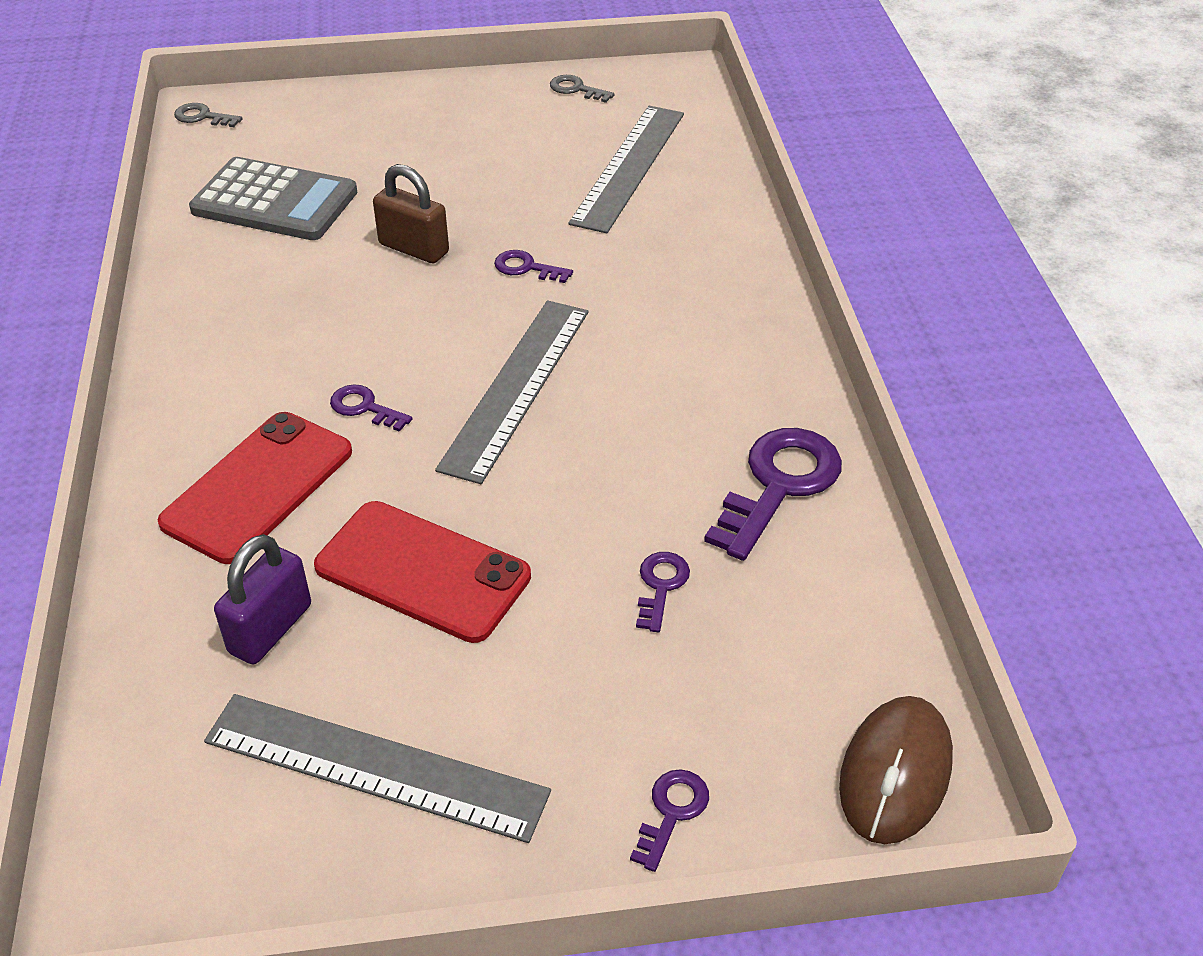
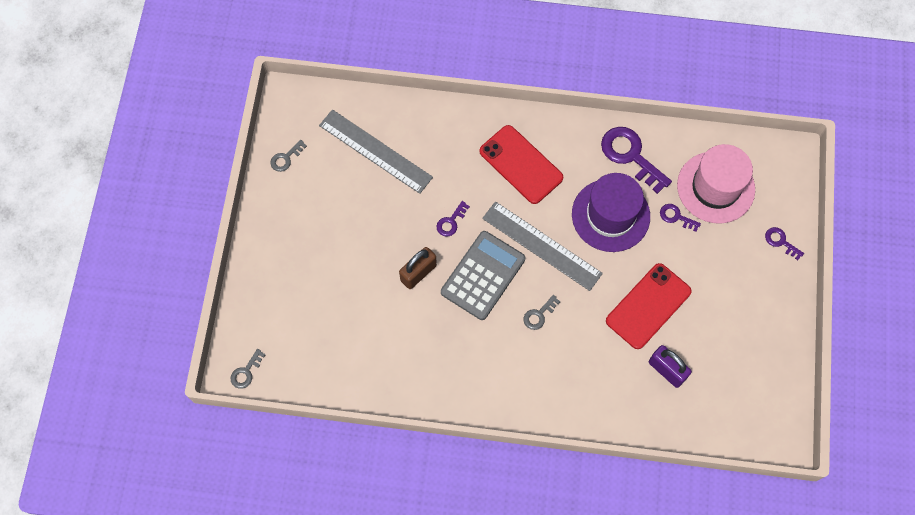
camera: 75 degrees left, 25 degrees up
(258, 487) = (581, 368): red phone -> red phone (521, 164)
(274, 202) = (352, 339): grey calculator -> grey calculator (483, 275)
(364, 408) = (539, 315): purple key -> grey key
(375, 767) = (742, 339): grey ruler -> none
(622, 476) = (610, 215): none -> purple hat
(769, 649) = (715, 187): none -> pink hat
(895, 773) = (778, 164): brown mouse -> none

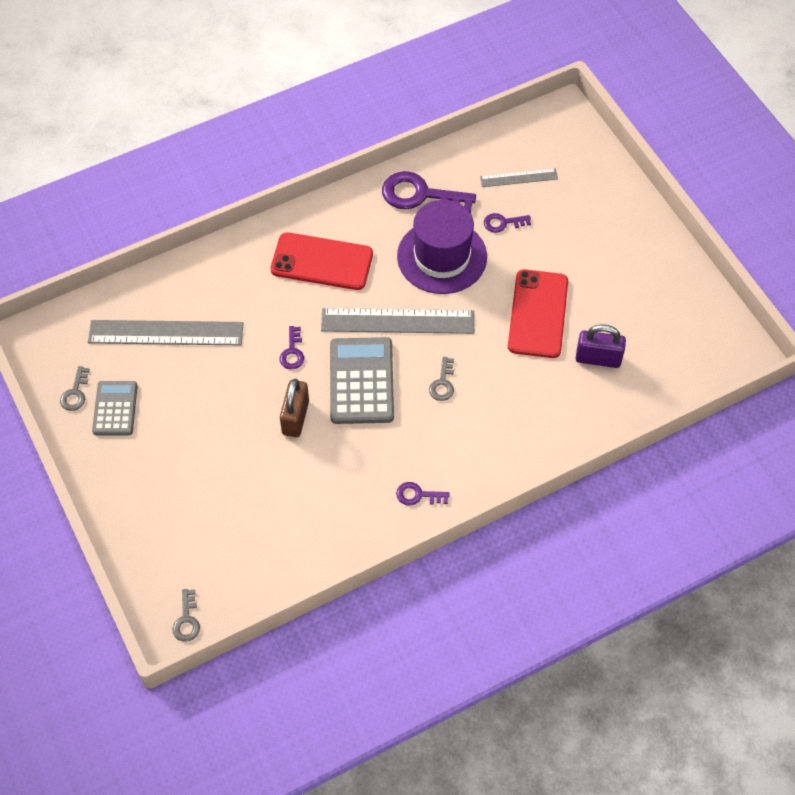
camera: 35 degrees left, 10 degrees down
(304, 187) = (115, 408): none -> grey calculator
(715, 187) = (518, 178): pink hat -> grey ruler
(780, 242) = (611, 190): purple key -> purple key (418, 495)

